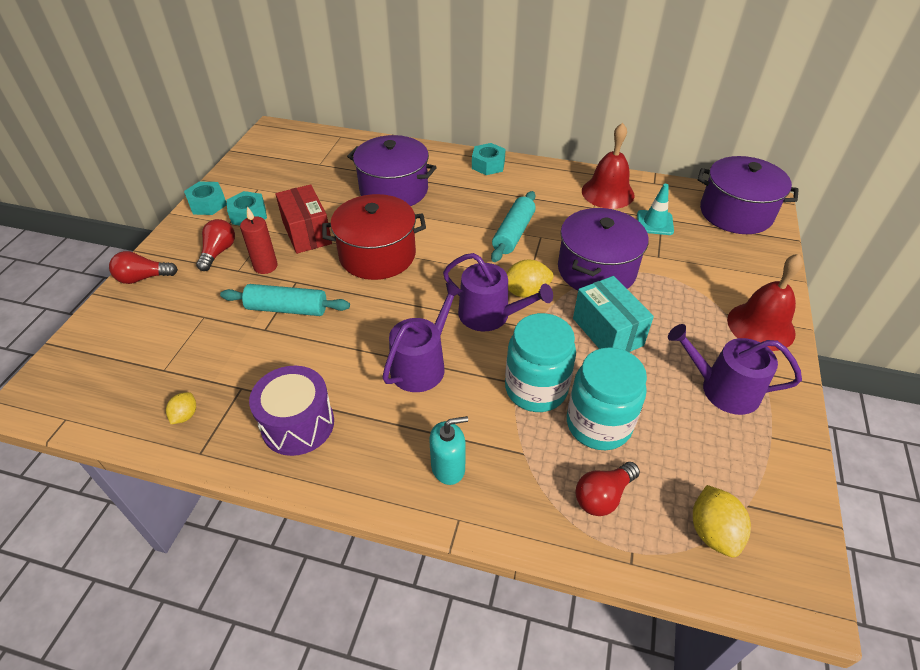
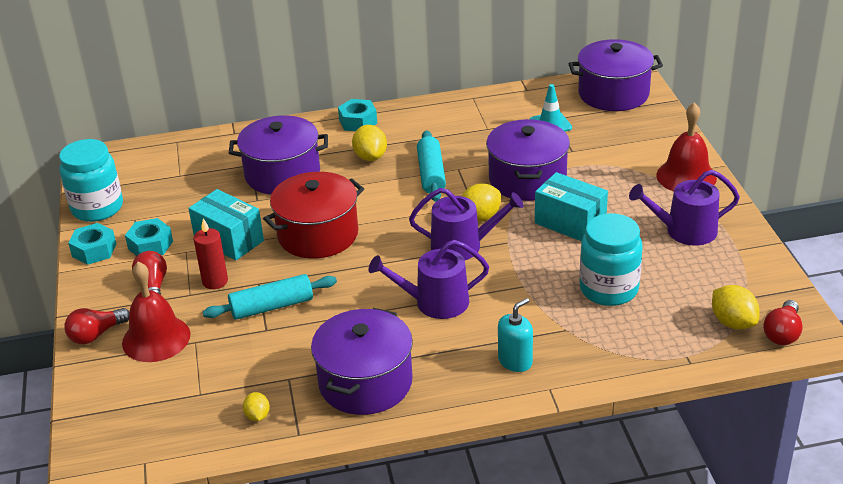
camera: 25 degrees left, 10 degrees down
(298, 424) = (365, 382): purple drum -> purple pot
(307, 233) = (229, 240): red box -> turquoise box
(422, 364) = (434, 302): purple watering can -> purple watering can turned 105 degrees counterclockwise
(474, 199) = (370, 157): none -> yellow lemon
(536, 389) = (542, 284): turquoise jar -> turquoise jar (97, 208)
(603, 496) = (644, 332): red light bulb -> red light bulb (782, 333)
(607, 193) = (491, 111): red bell -> red bell (156, 338)

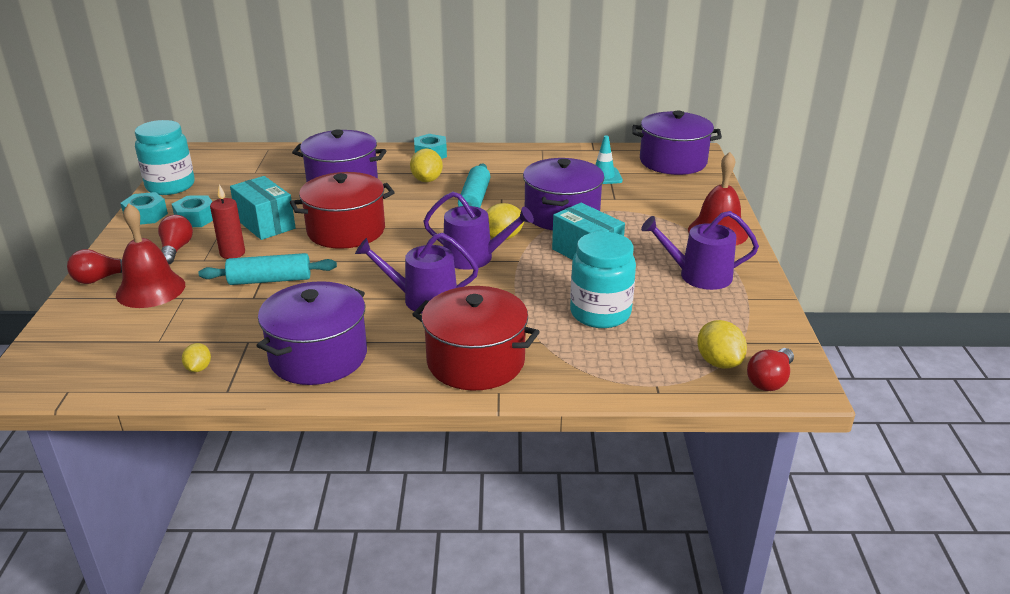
camera: 10 degrees right, 5 degrees down
(515, 361) = (475, 361): turquoise soap dispenser -> red pot

